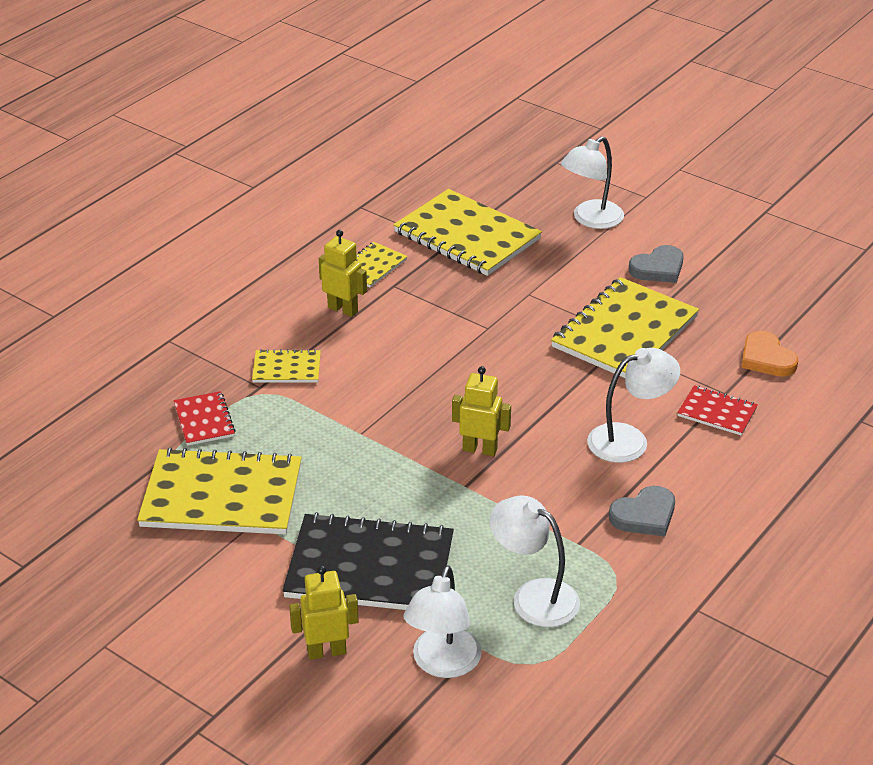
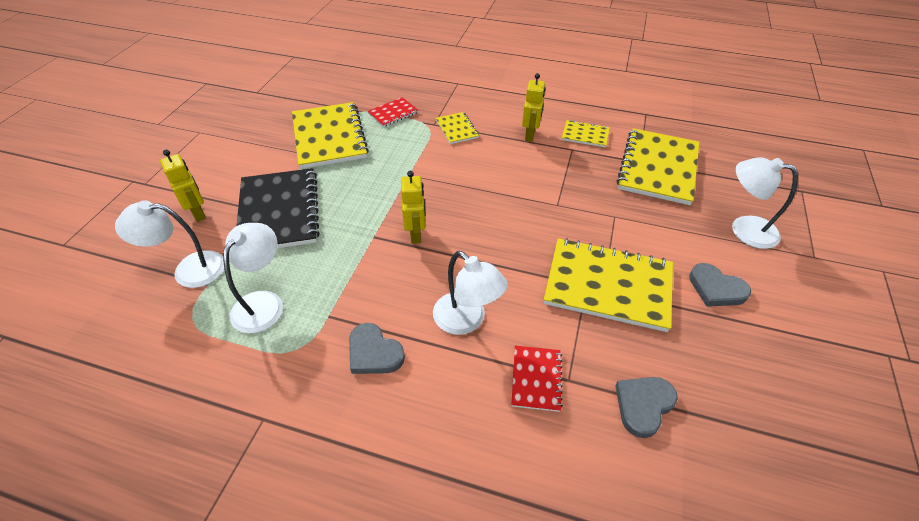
camera: 70 degrees right, 10 degrees up
(766, 358) = (643, 405): orange heart -> grey heart

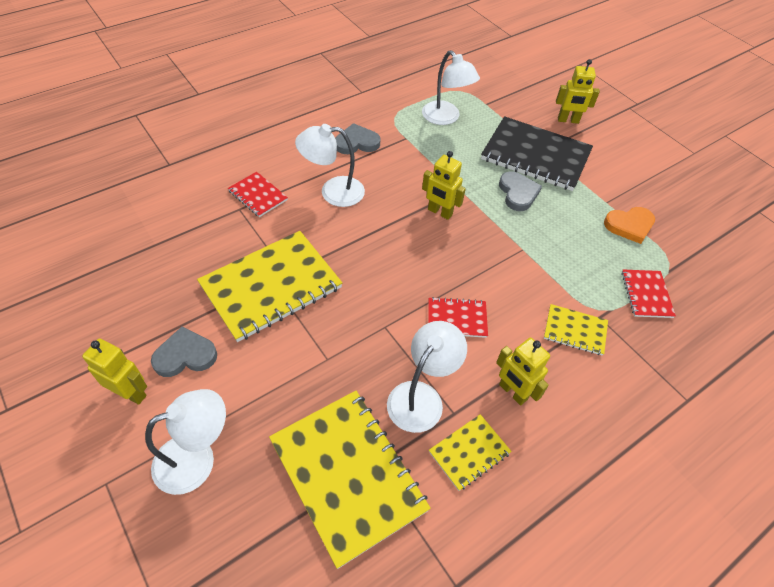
camera: 125 degrees right, 5 degrees up
(189, 269) = (507, 100): white lamp -> white lamp (421, 397)
(329, 137) = (629, 226): yellow notebook -> orange heart
(508, 177) = (457, 318): none -> red notebook
(643, 405) = (183, 228): grey heart -> grey heart (518, 193)
(774, 294) = (131, 393): none -> yellow robot

